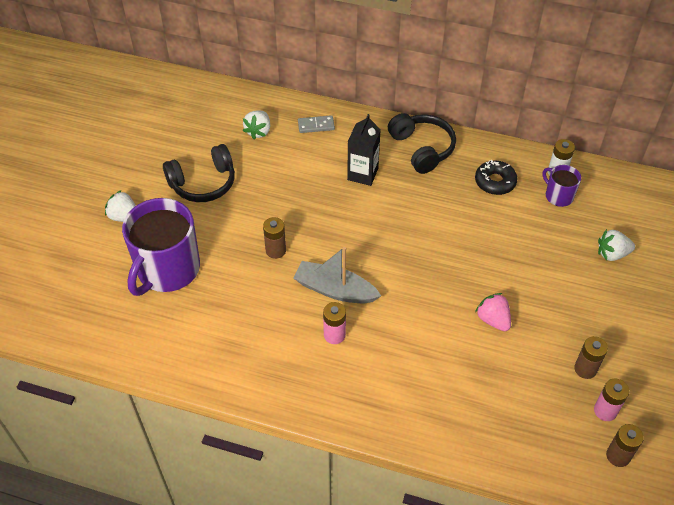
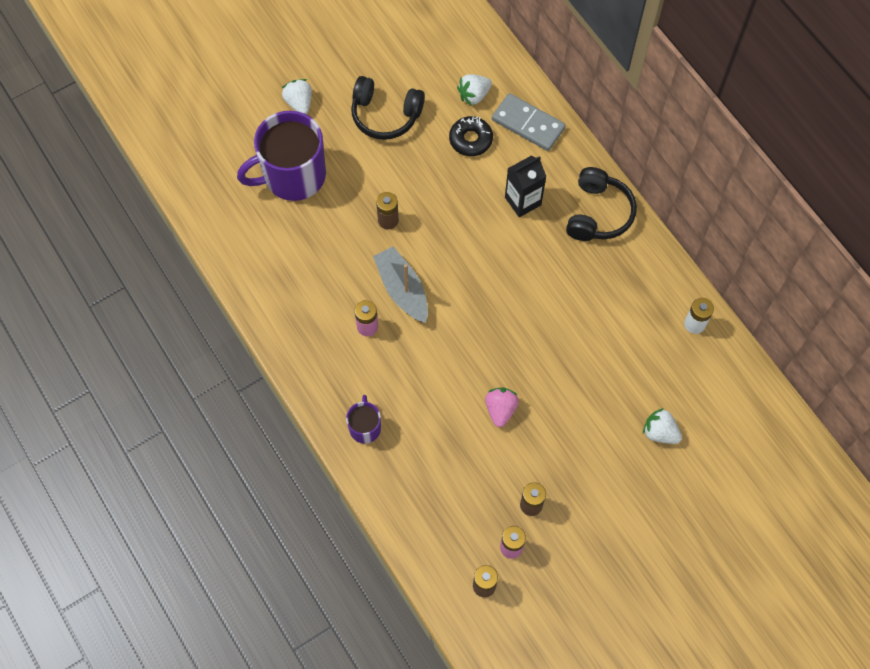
camera: 40 degrees right, 15 degrees up
(316, 125) = (528, 124): grey domino -> grey domino, size x1.74
(495, 182) = (629, 292): black donut -> black donut (470, 139)
(558, 196) = (671, 346): purple mug -> purple mug (365, 427)

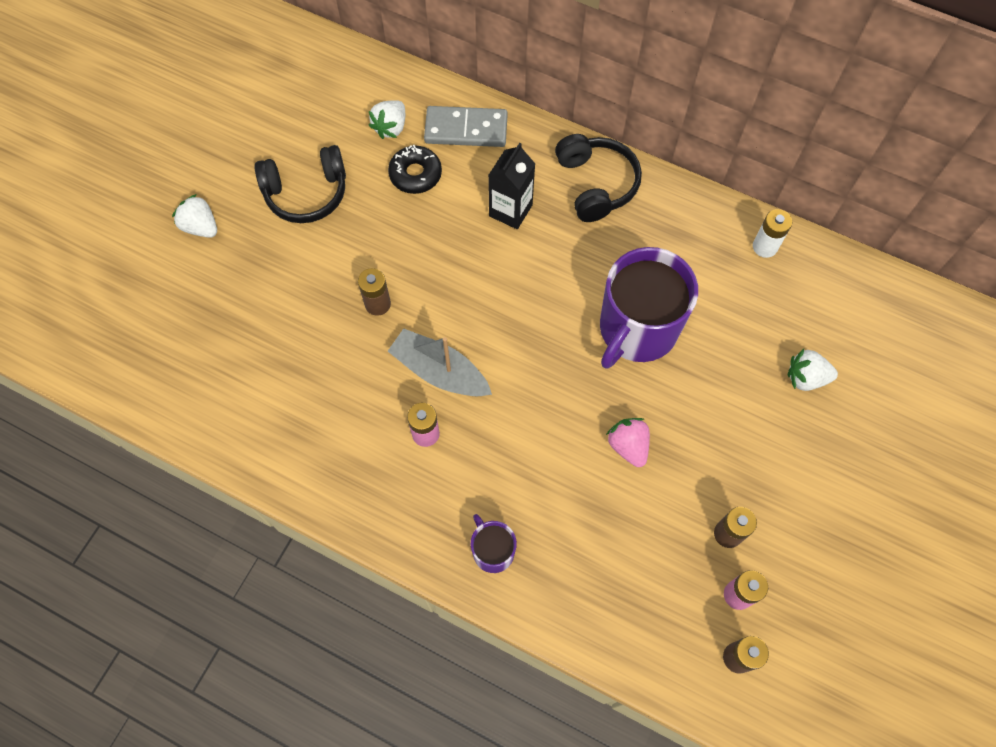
camera: 30 degrees left, 0 degrees up
(293, 175) = (240, 309): purple mug -> purple mug (637, 329)

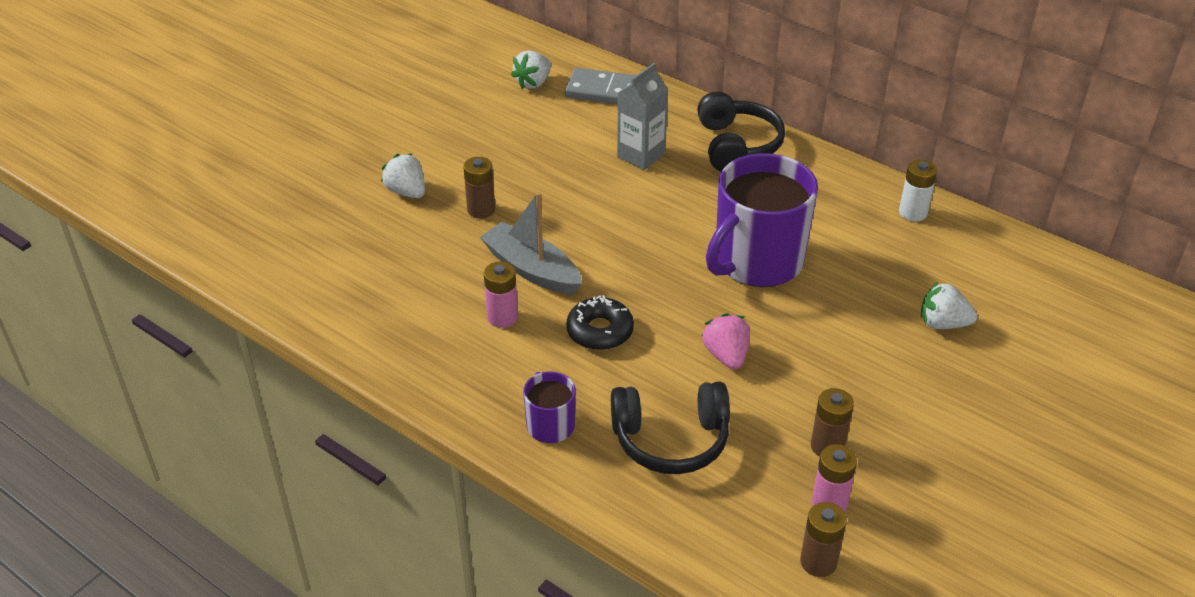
camera: 10 degrees right, 25 degrees down
(201, 227) = (319, 133): white strawberry -> white strawberry (407, 192)
(306, 193) = (433, 120): black headphones -> black headphones (671, 439)
(415, 174) = (549, 119): black donut -> black donut (600, 331)
(510, 210) = (641, 155): black carton -> grey carton

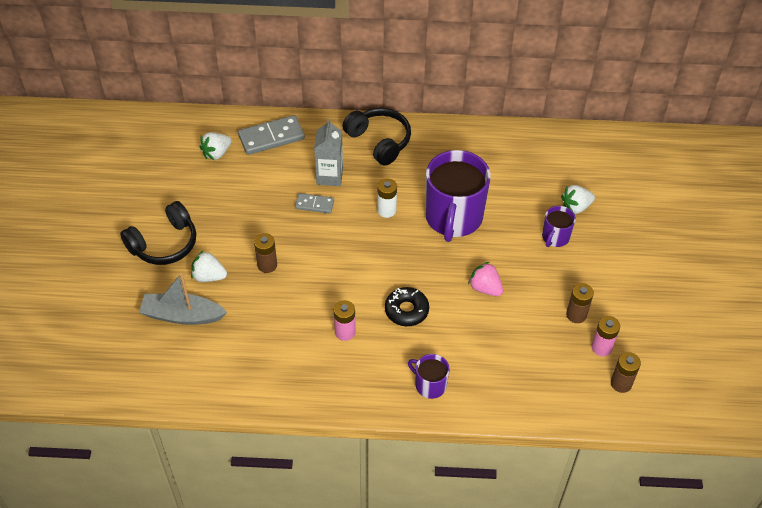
camera: 35 degrees left, 10 degrees up
(532, 269) = (334, 290): grey boat -> grey boat (182, 315)
(533, 83) = (216, 153): white strawberry -> white strawberry turned 45 degrees clockwise
(595, 175) = (314, 204): none -> grey domino
(671, 439) = (498, 356): black headphones -> black headphones (164, 244)
(880, 344) = (555, 237): none -> purple mug
(913, 212) = (509, 141): white battery -> white battery (386, 210)

